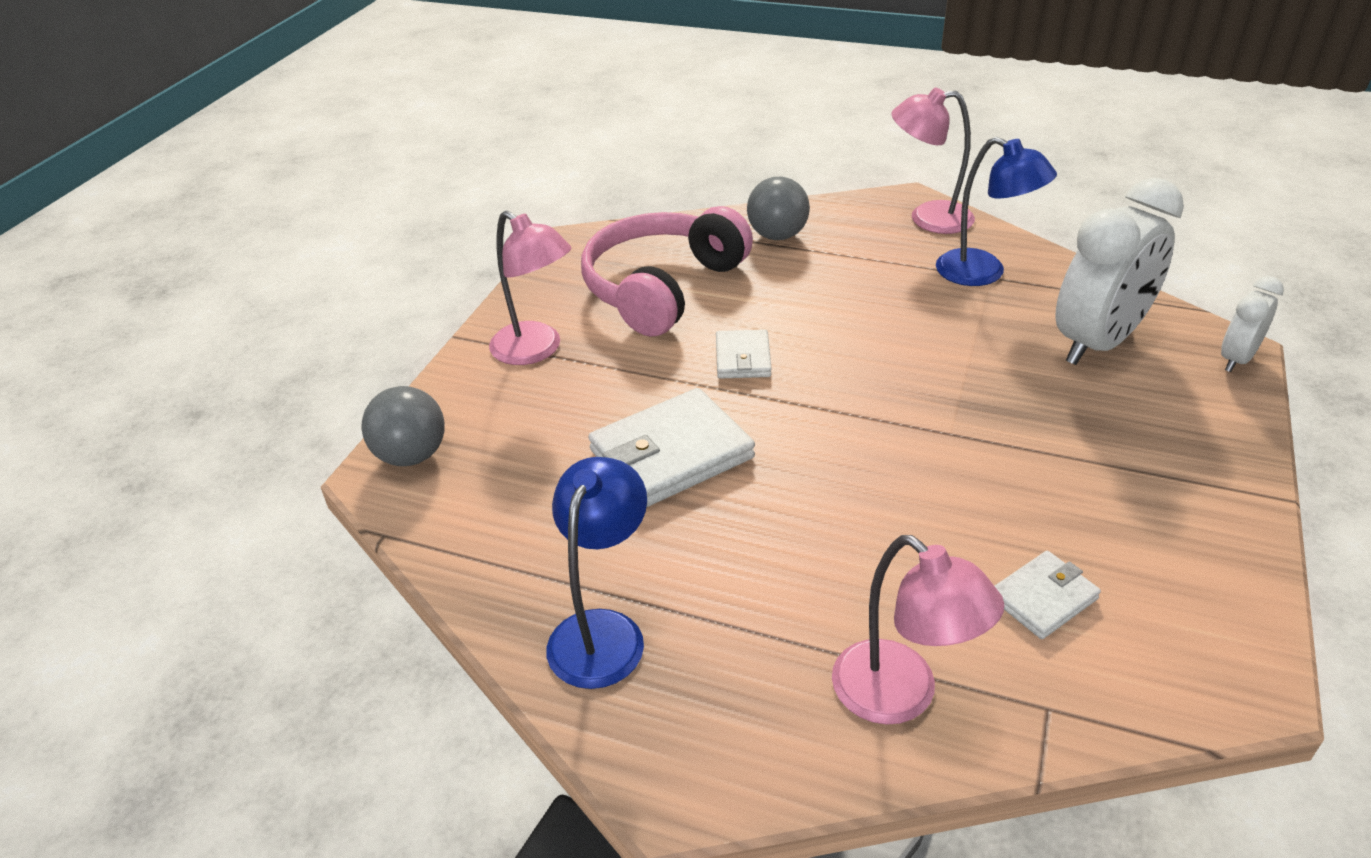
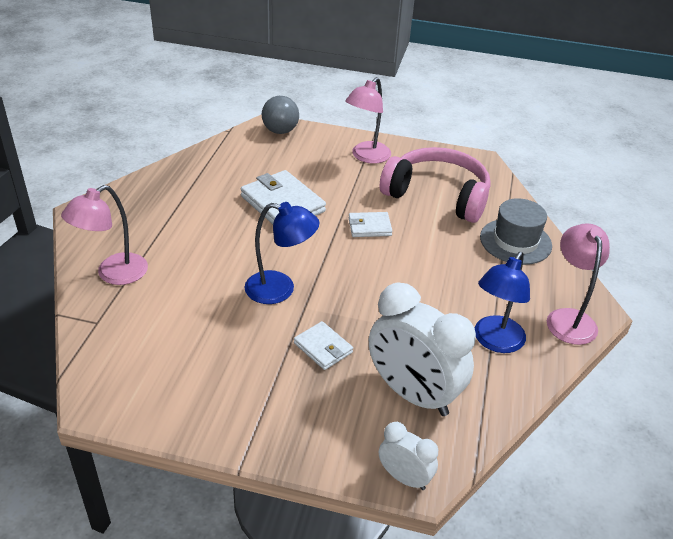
camera: 80 degrees right, 0 degrees up
(603, 631) = (166, 190): blue lamp -> blue lamp (280, 289)
(777, 235) = (515, 241): grey ball -> grey hat
(1043, 598) = (167, 330): white wallet -> white wallet (323, 348)

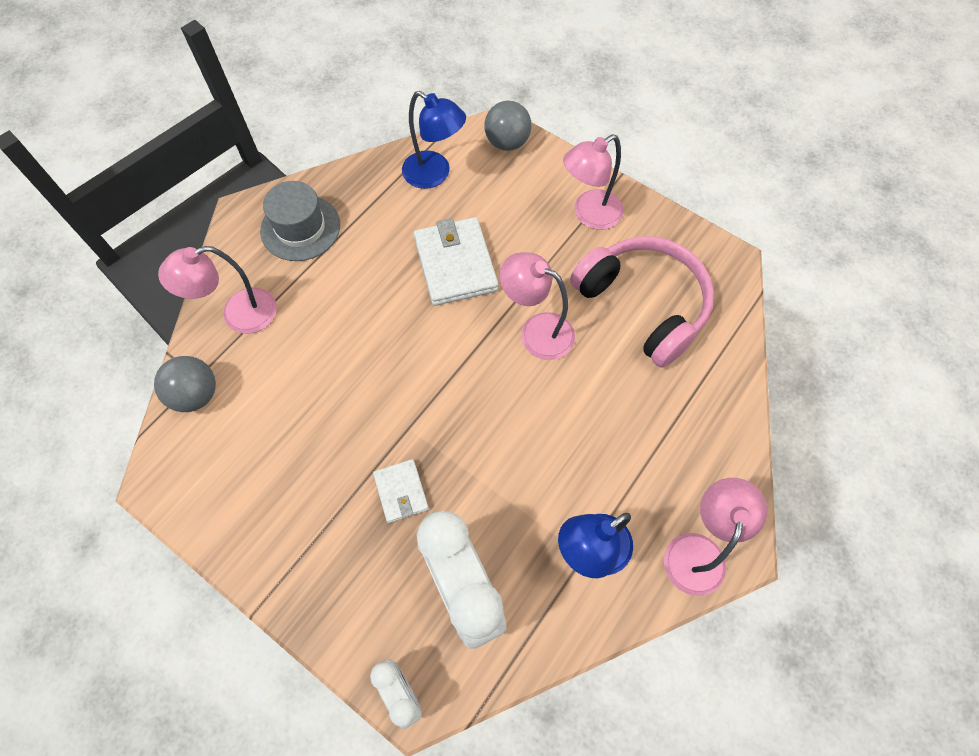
camera: 25 degrees right, 25 degrees up
(101, 334) = (196, 394): none -> grey ball
(280, 289) = (395, 393): blue lamp -> blue lamp (434, 175)
(369, 227) = (536, 331): white wallet -> pink lamp
(515, 241) = (700, 410): grey hat -> grey hat (300, 228)

